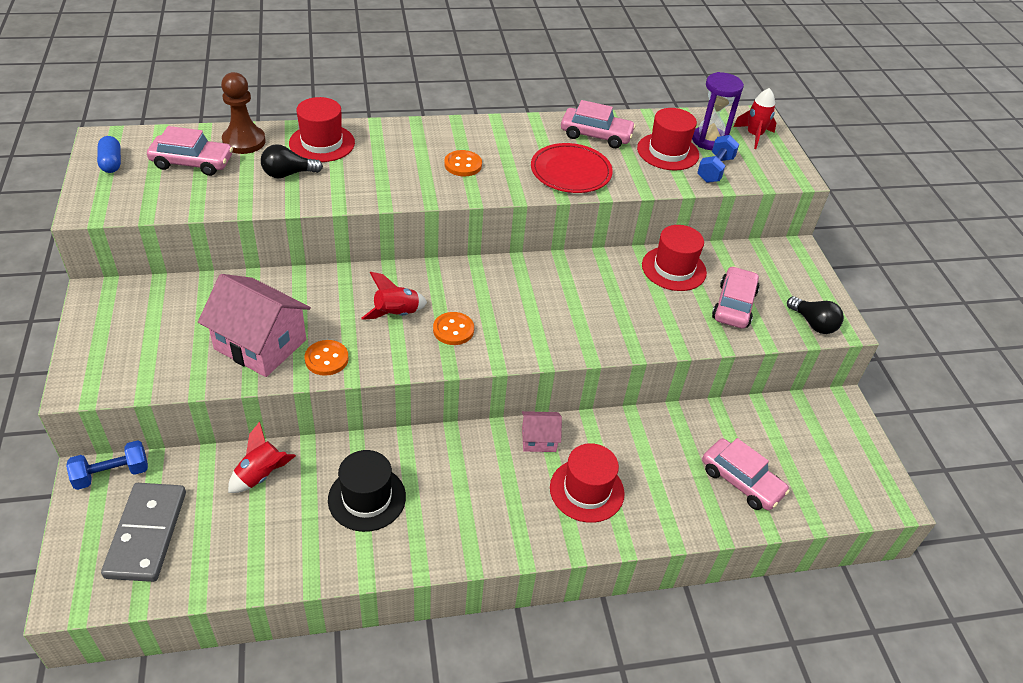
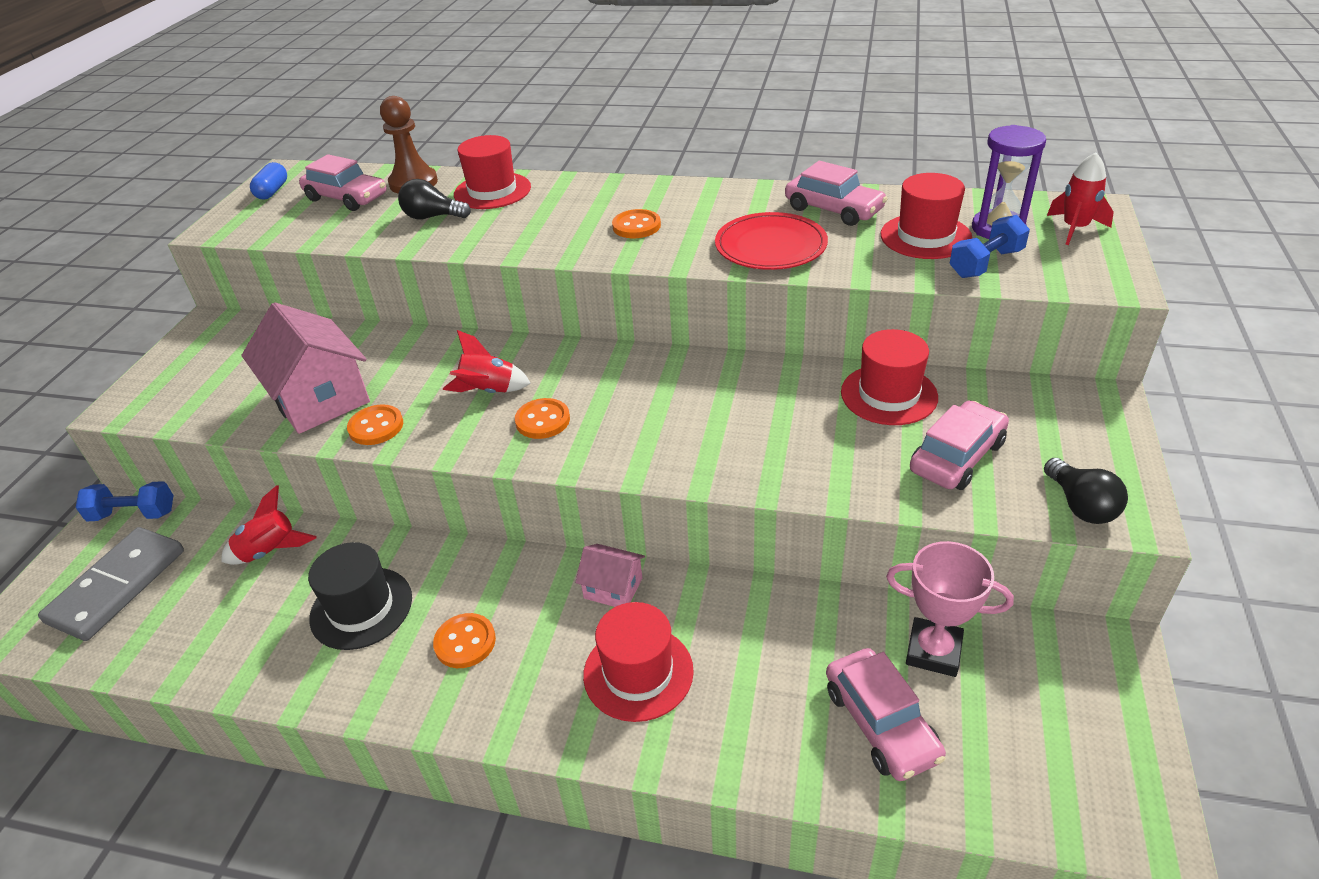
camera: 30 degrees right, 5 degrees down
(460, 501) = (465, 642): none -> orange button
(750, 431) = (933, 651): none -> pink trophy

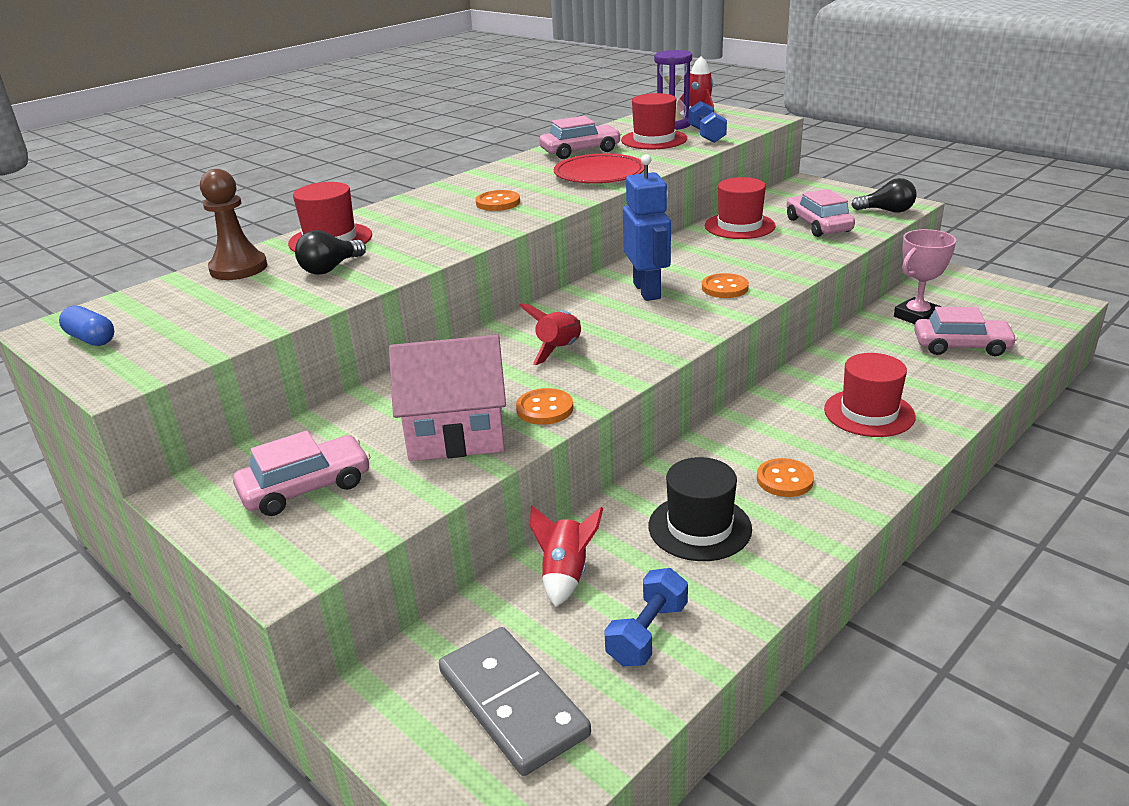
camera: 60 degrees left, 10 degrees down
(133, 514) = (387, 679): blue dumbbell -> blue dumbbell (647, 634)
(347, 198) = (200, 302): pink car -> pink car (306, 487)
(542, 420) = (630, 335): orange button -> orange button (724, 288)
(613, 588) = (778, 404): pink house -> none
(651, 394) = (647, 291): none -> blue robot

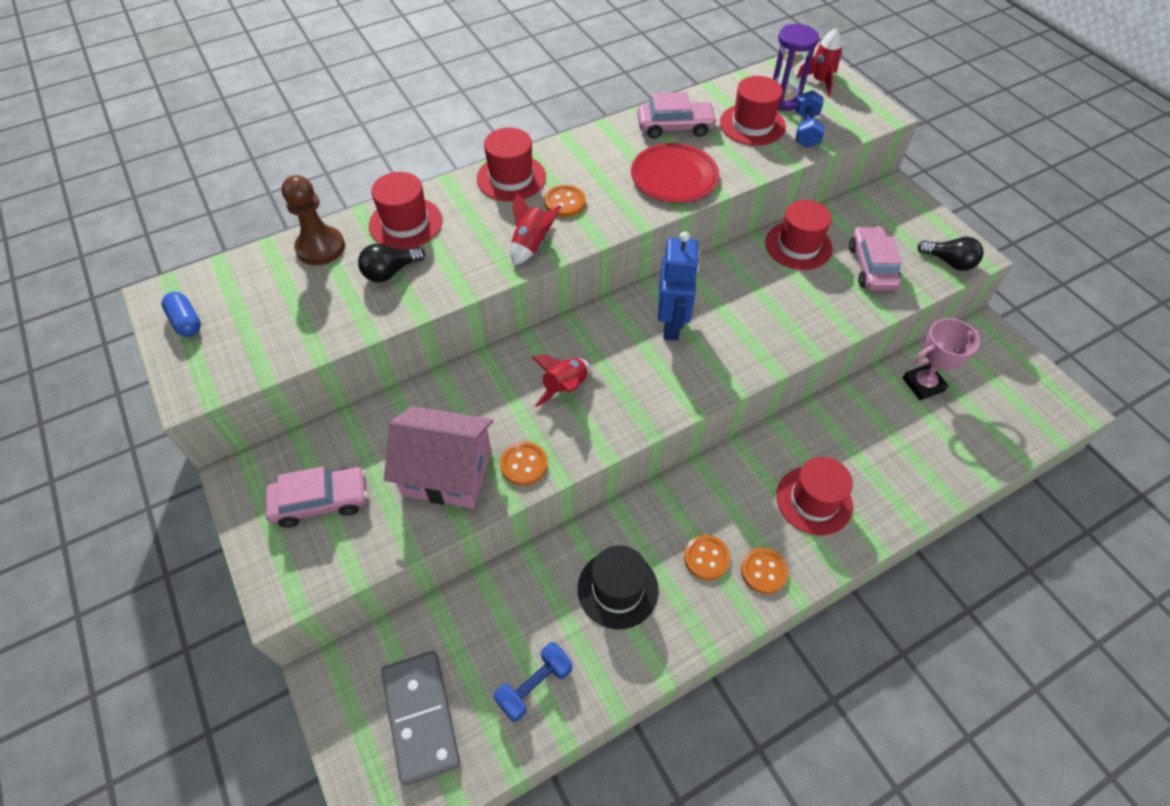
camera: 15 degrees right, 25 degrees up
(431, 199) = (511, 178): none -> red hat
(565, 574) = (501, 604): red rocket -> red rocket (531, 245)
(724, 288) = (740, 341): orange button -> orange button (763, 571)
(961, 346) = (941, 438): pink car -> none

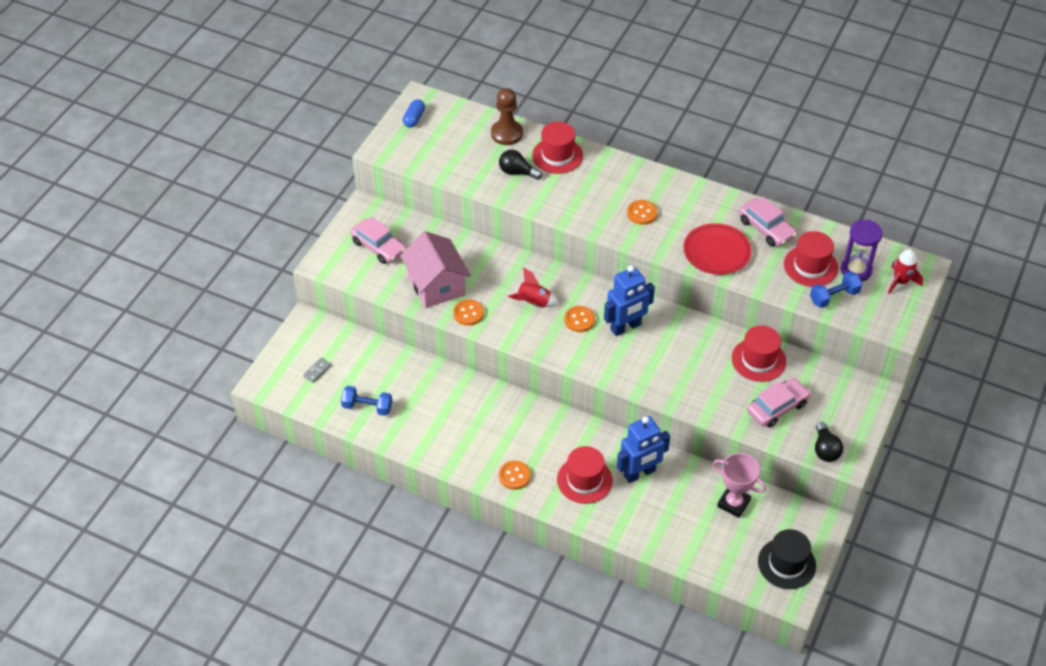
camera: 55 degrees right, 5 degrees down
(421, 717) = (317, 371): grey domino -> grey domino, size x0.41
(511, 178) = (638, 178): red hat -> none
(531, 245) = (593, 218): red rocket -> none
(618, 589) = (448, 414): black hat -> black hat (786, 563)
(706, 558) = (500, 445): orange button -> orange button (579, 320)
(836, 442) = (639, 473): none -> blue robot

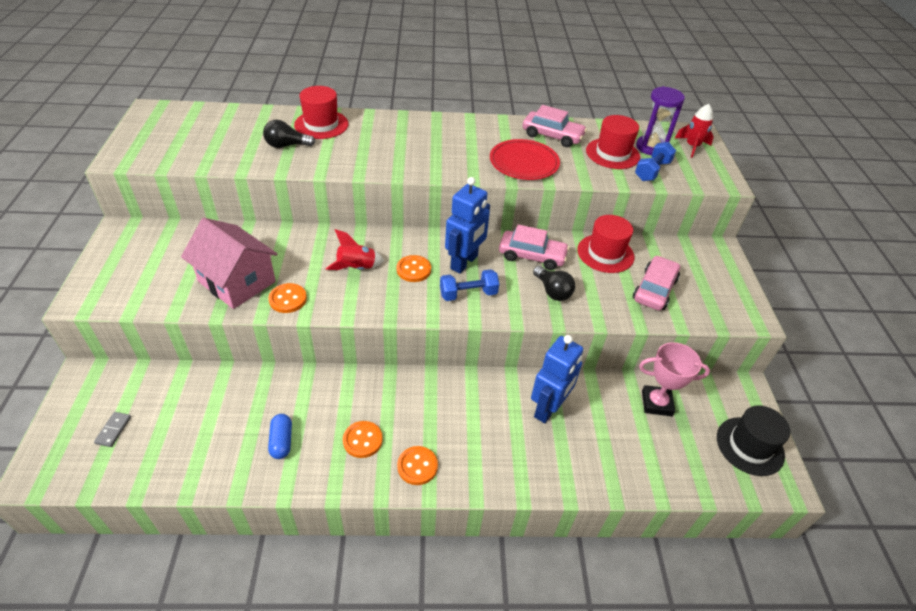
camera: 30 degrees left, 5 degrees down
(367, 407) = (197, 451): blue dumbbell -> blue dumbbell (468, 294)
(378, 247) = (150, 263): pink car -> pink car (532, 256)
(414, 119) = (150, 126): blue capsule -> blue capsule (281, 441)
(507, 134) = (259, 118): brown pawn -> none
(584, 480) = (497, 439): red hat -> none
(642, 213) = (433, 150): orange button -> orange button (362, 440)
(825, 449) = (726, 313): black light bulb -> black light bulb (552, 291)

